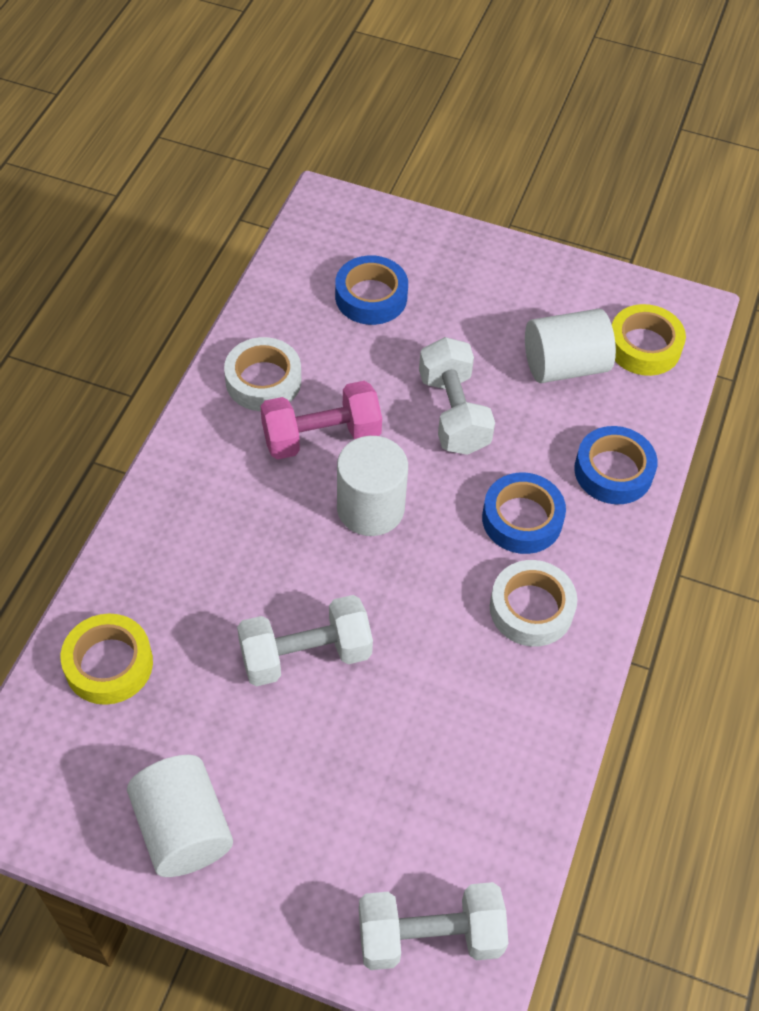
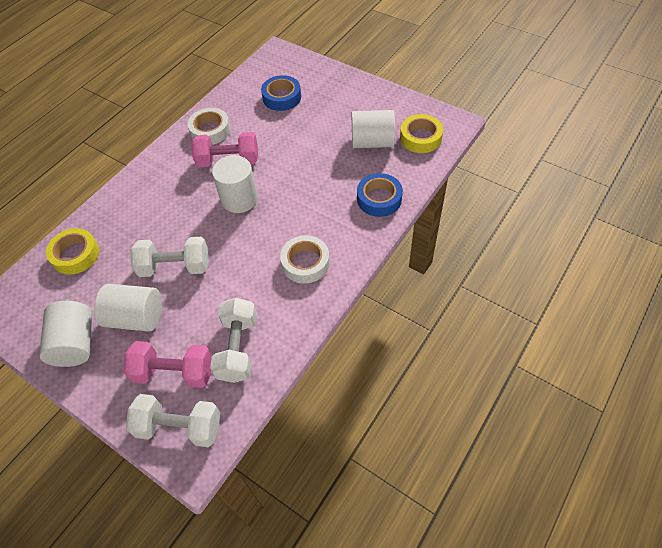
camera: 20 degrees right, 0 degrees up
(273, 761) = (136, 317): none -> white cylinder
(382, 844) = (174, 372): none -> pink dumbbell
(453, 413) = (302, 158): white dumbbell -> white dumbbell (238, 348)
(522, 519) = (318, 216): blue tape -> none

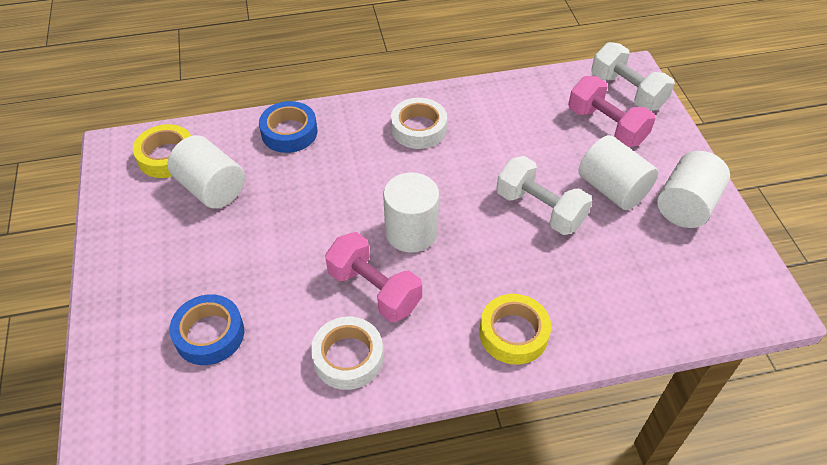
camera: 140 degrees left, 5 degrees down
(75, 255) = (642, 302): yellow tape -> yellow tape (513, 333)
(238, 348) = (539, 108): white dumbbell -> none

